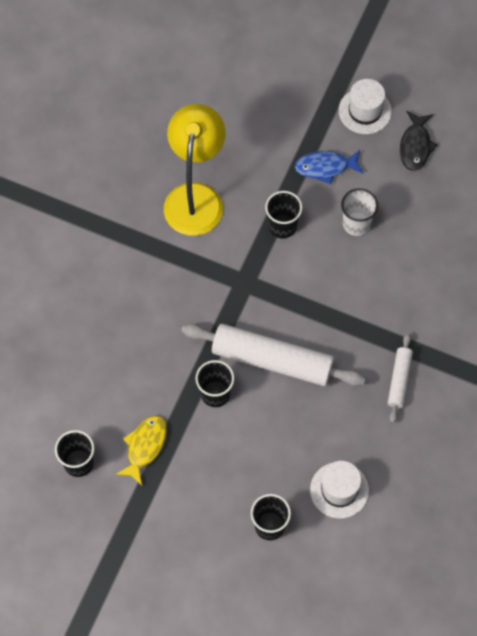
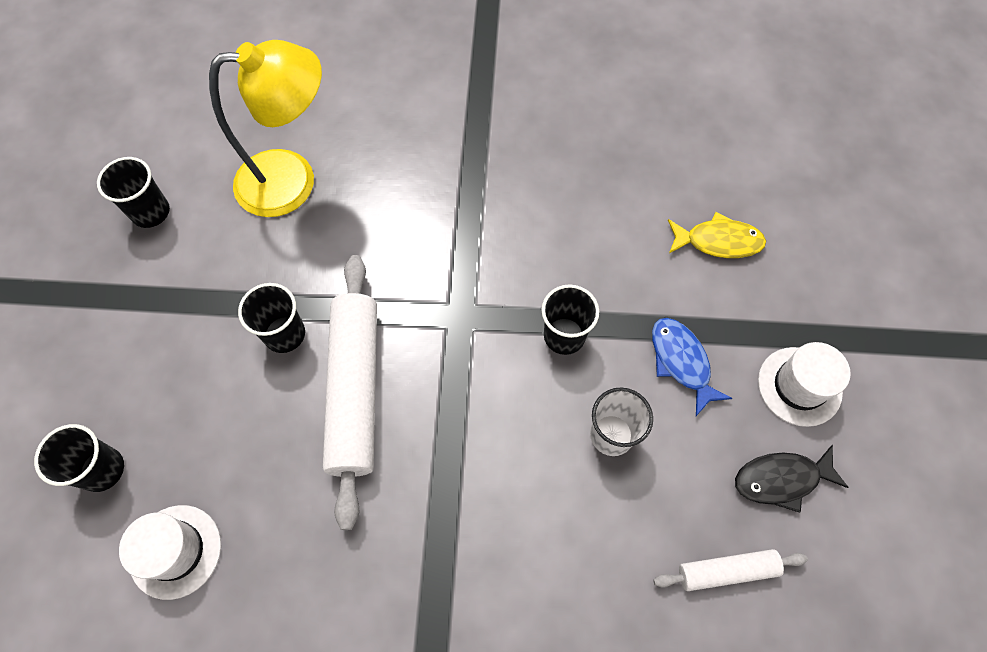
camera: 70 degrees right, 0 degrees up
(145, 446) = (188, 276): yellow fish -> yellow fish (718, 241)
(195, 197) = (560, 217): yellow lamp -> yellow lamp (293, 180)
(399, 380) = (378, 585): white rolling pin -> white rolling pin (726, 571)

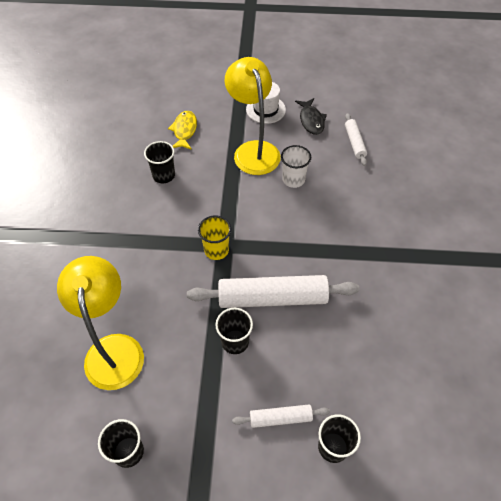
camera: 90 degrees left, 10 degrees down
(158, 397) = (280, 418): none -> white rolling pin
(175, 551) = (379, 389): white hat -> none
(451, 303) = (216, 250): none -> yellow cup
(564, 336) = (238, 197): black cup -> black cup (164, 175)
(681, 362) = (253, 150): blue fish -> yellow lamp

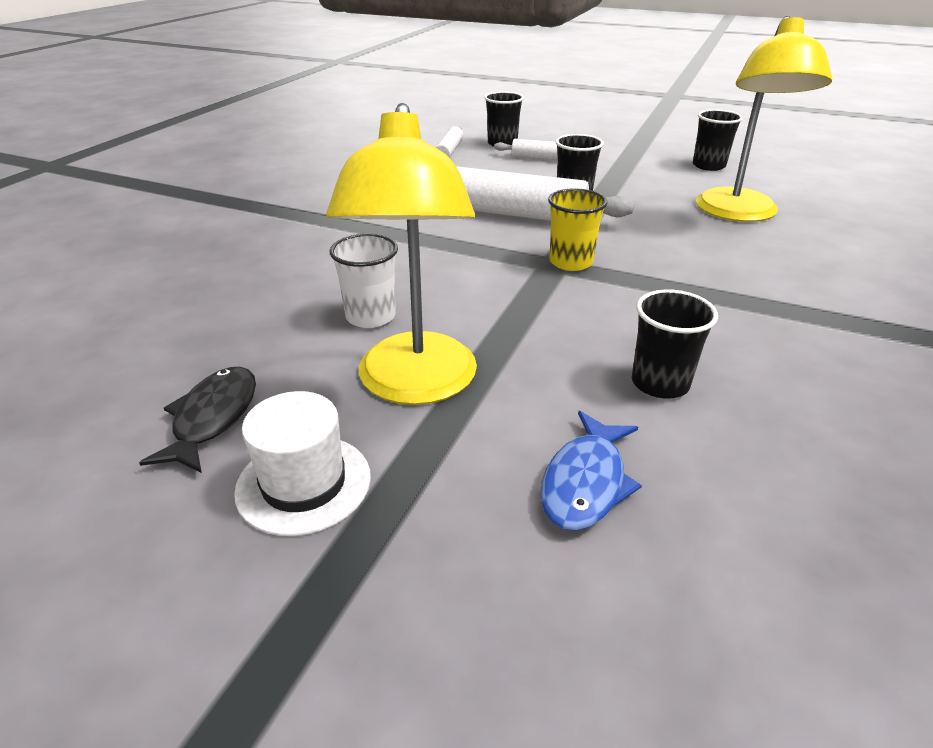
camera: 160 degrees left, 20 degrees down
(184, 130) = (585, 482): yellow fish -> blue fish
(354, 142) = (176, 348): white rolling pin -> white rolling pin (449, 152)

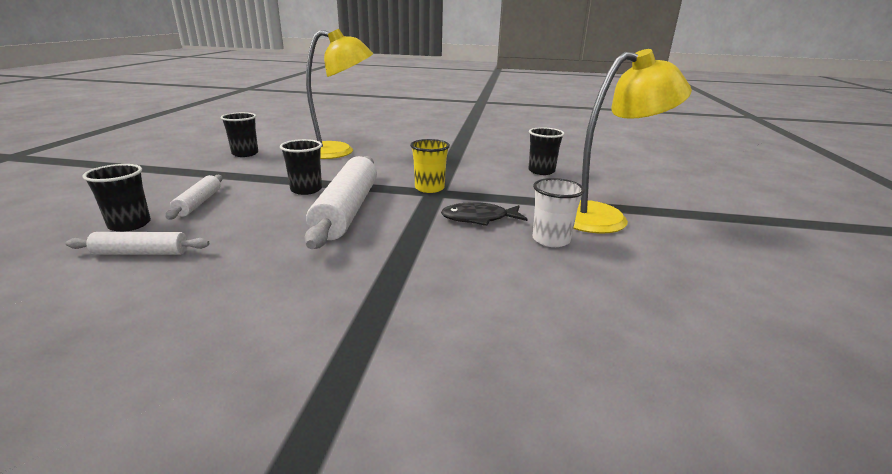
camera: 105 degrees left, 10 degrees down
(213, 418) = (710, 269): black fish -> black fish (479, 219)
(304, 483) = (706, 232): white hat -> none
(585, 482) = (621, 182): blue fish -> none

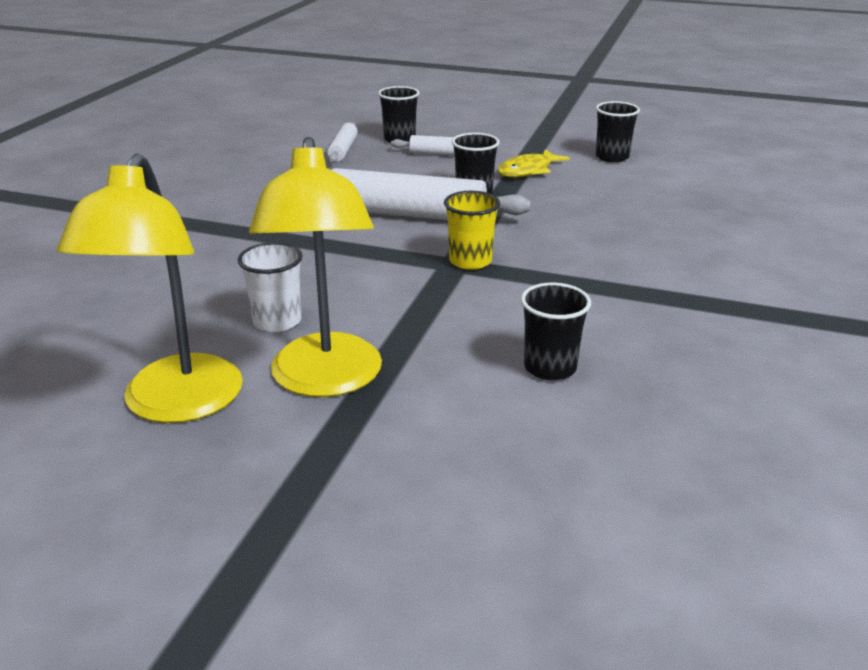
camera: 100 degrees right, 5 degrees up
(261, 175) = (528, 171): none -> yellow fish
(339, 151) = (637, 206): yellow lamp -> yellow lamp (176, 405)
(479, 219) = (356, 284): black fish -> none

